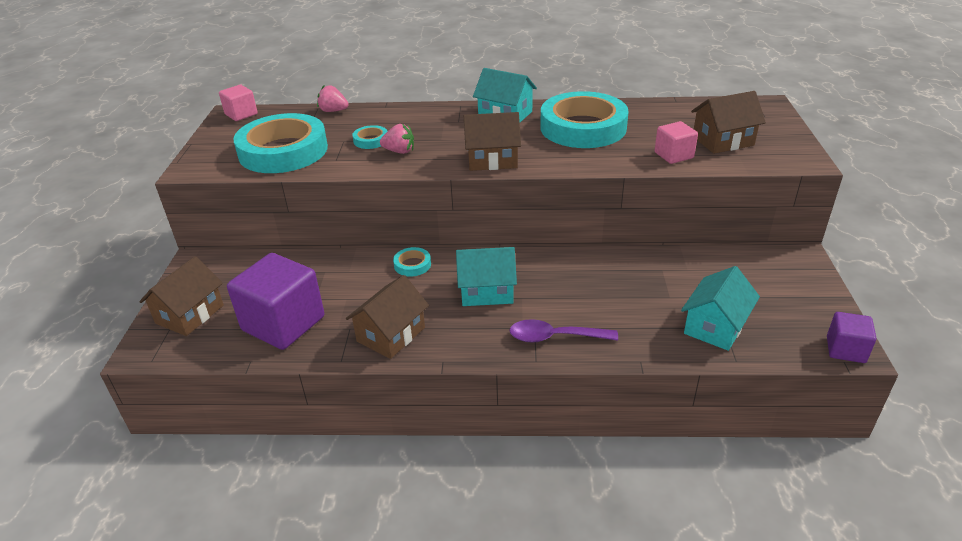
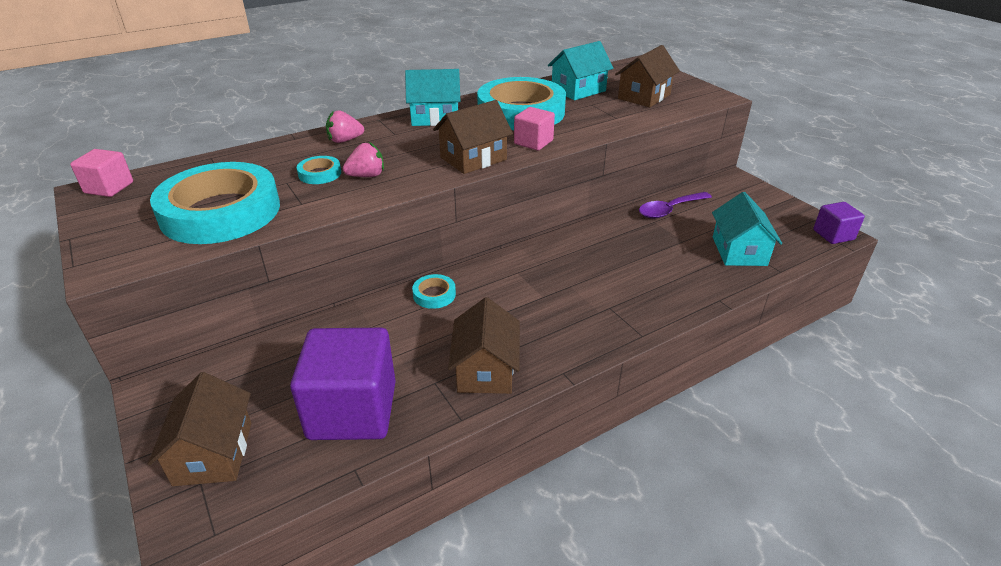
camera: 35 degrees left, 0 degrees up
(333, 111) = (236, 156): pink strawberry -> pink strawberry (345, 140)
(486, 291) = (533, 292): turquoise house -> turquoise house (578, 90)
(555, 337) = (635, 308): purple spoon -> purple spoon (669, 210)
(673, 155) = (622, 116): pink cube -> pink cube (533, 142)

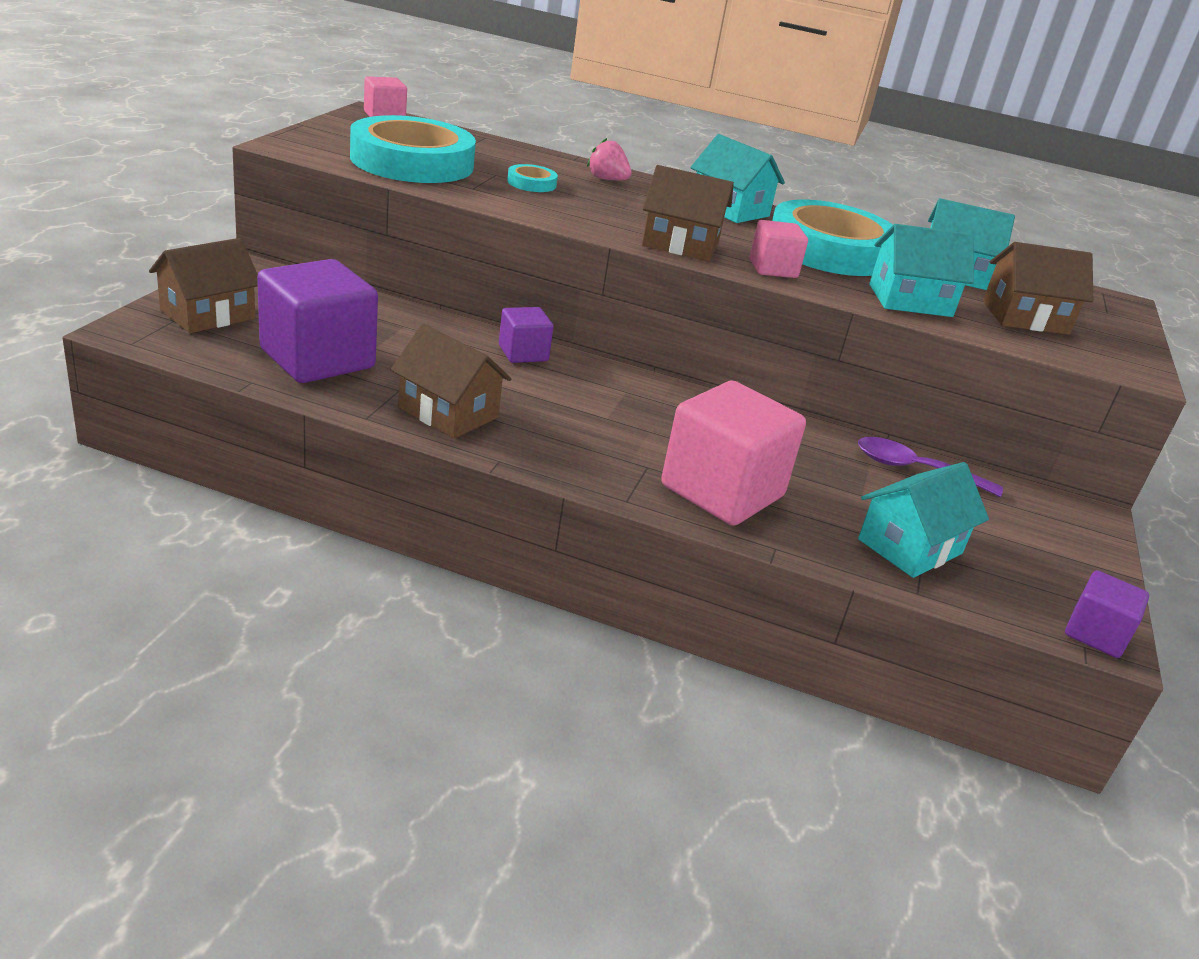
camera: 45 degrees right, 5 degrees down
(366, 176) = (561, 203): pink strawberry -> none
(434, 294) = (523, 353): turquoise tape -> purple cube
(485, 370) = (448, 412): brown house -> brown house turned 75 degrees clockwise
(604, 119) = (910, 300): none -> turquoise house
(653, 290) = (722, 491): none -> pink cube

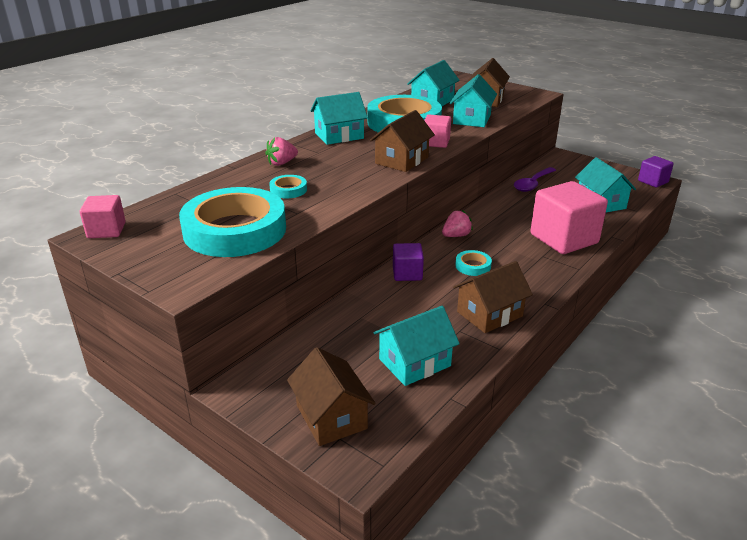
camera: 65 degrees left, 0 degrees up
(317, 359) = (414, 362): purple cube -> turquoise house
(574, 402) = (473, 266): none -> turquoise tape
(658, 390) = (456, 235): none -> pink strawberry

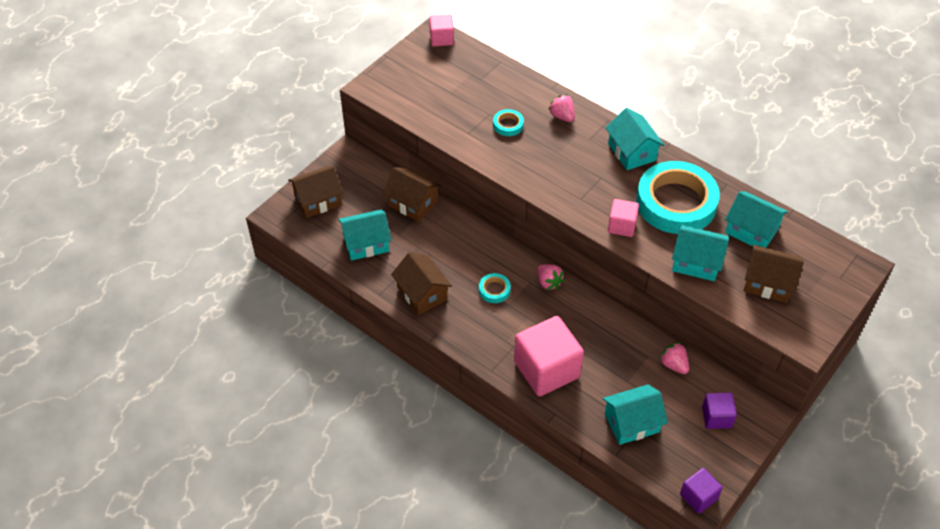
camera: 90 degrees right, 20 degrees up
(235, 230) = (440, 102): turquoise tape -> none
(401, 160) = (574, 198): brown house -> brown house (412, 203)
(407, 273) = (481, 243): purple cube -> purple cube (716, 417)
(414, 362) = (366, 243): turquoise house -> turquoise house turned 75 degrees counterclockwise
(532, 184) = (673, 365): purple spoon -> pink strawberry

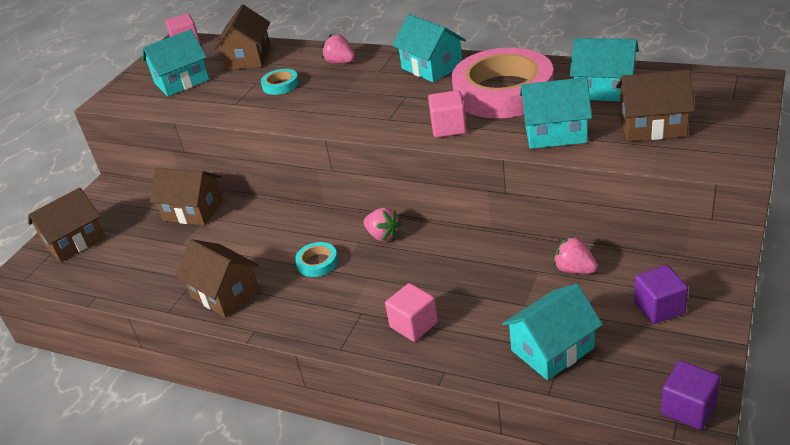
camera: 10 degrees left, 15 degrees down
(366, 243) = (142, 264): turquoise house -> turquoise house (181, 81)
(489, 79) = (248, 58): none -> brown house
(546, 369) = (414, 325): pink cube -> pink cube, size x0.52
(676, 202) = (503, 91): turquoise tape -> pink tape

